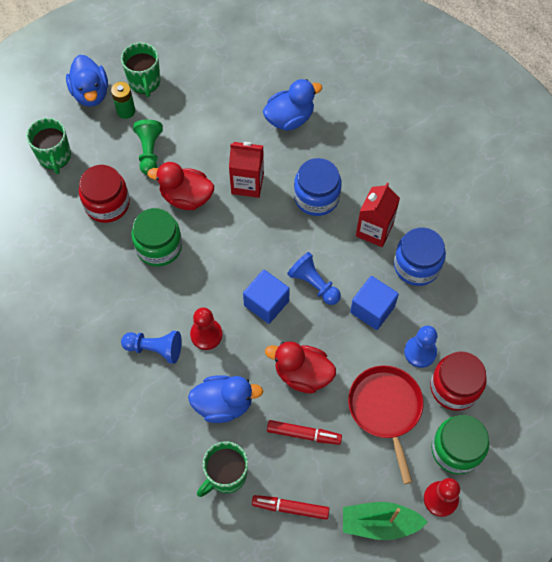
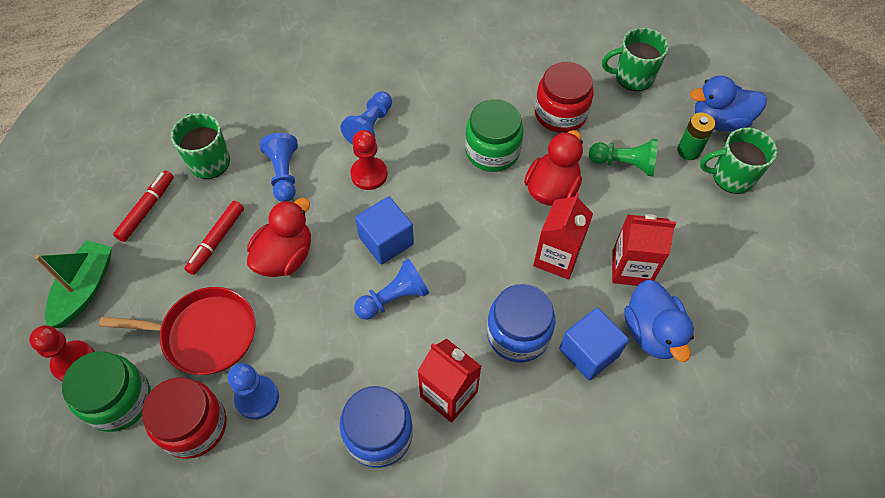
camera: 105 degrees right, 5 degrees down
(223, 404) = (284, 174): blue duck -> blue pawn
(243, 136) = (631, 268): none -> red carton
(372, 309) = (336, 357): blue cube -> blue cube (589, 352)

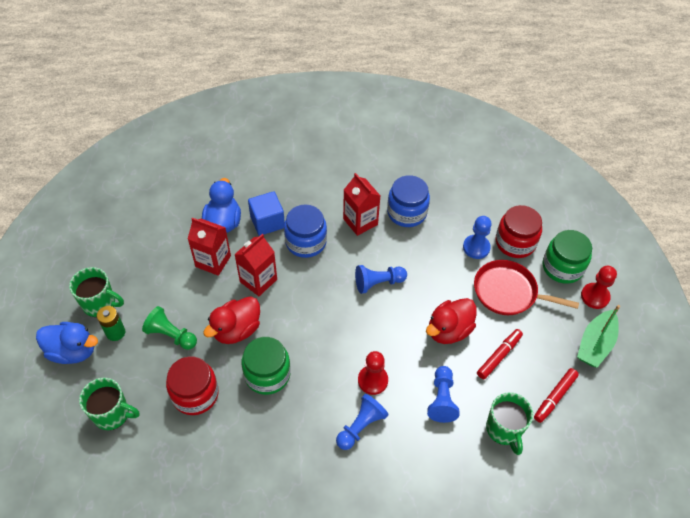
camera: 165 degrees left, 5 degrees down
(386, 241) = (373, 323): blue cube -> none

